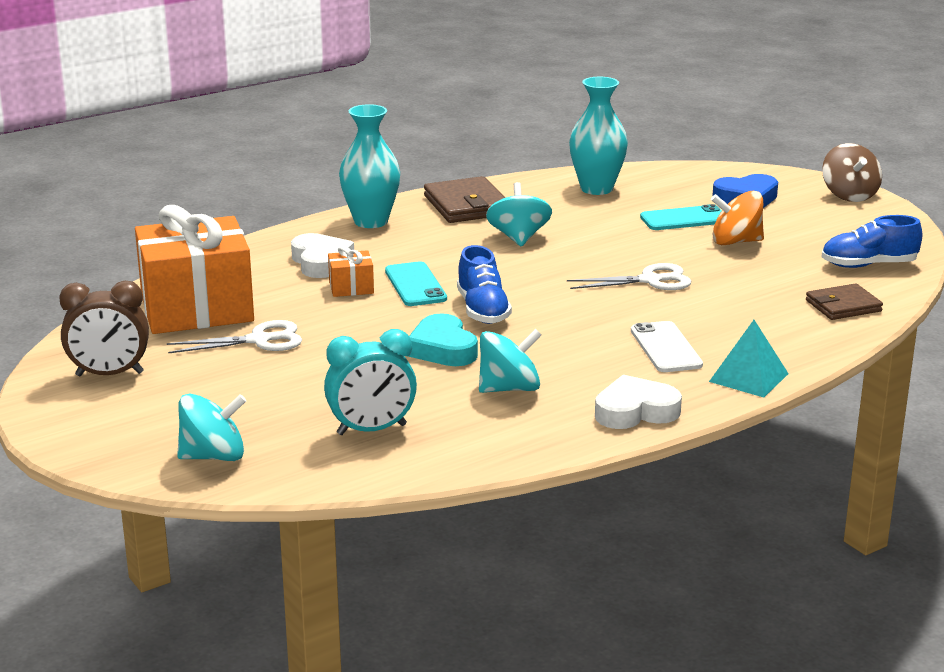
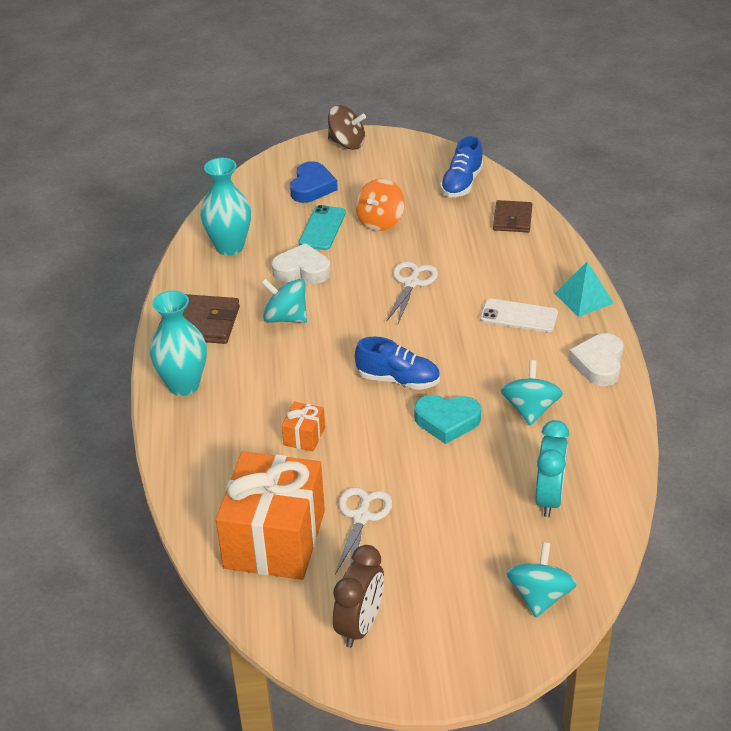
camera: 60 degrees left, 15 degrees up
(321, 262) = (241, 439): white heart -> white heart (302, 270)
(415, 285) = (327, 400): turquoise phone -> none

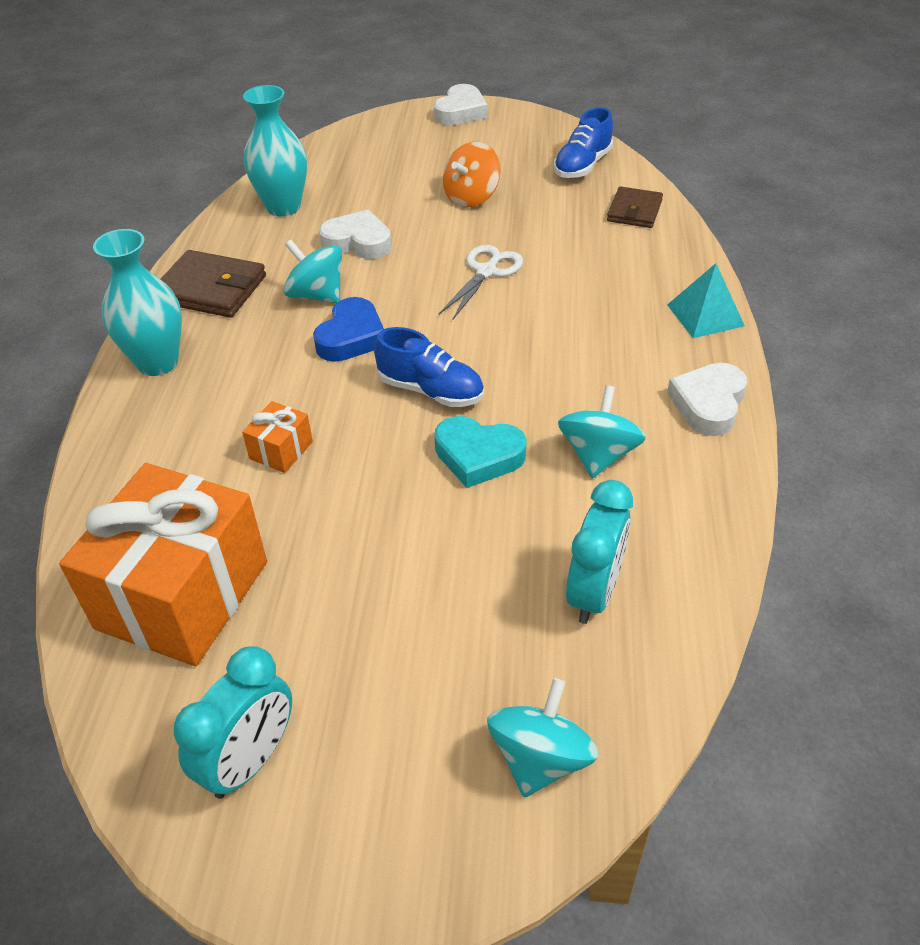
camera: 10 degrees right, 5 degrees up
(312, 187) = (404, 153): blue heart -> blue heart (351, 337)
(322, 228) = (400, 198): turquoise phone -> none
(347, 143) = (461, 112): brown spinning top -> white heart
(360, 626) = (250, 761): brown clock -> turquoise clock
(361, 517) = (315, 580): white scissors -> none
(519, 316) = (613, 328): white phone -> none

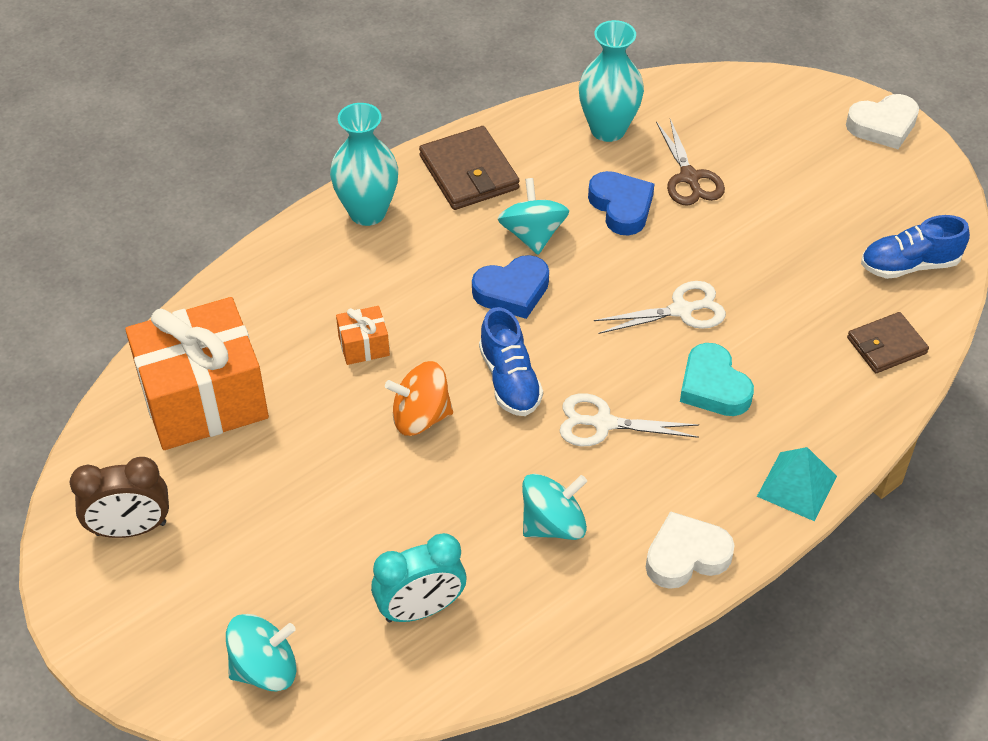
camera: 45 degrees right, 5 degrees up
(250, 761) = (131, 529): turquoise clock -> brown clock
(358, 242) = (621, 207): white heart -> blue heart
(381, 201) = (689, 178): none -> brown scissors
(471, 197) = (766, 228): orange spinning top -> orange spinning top (420, 417)
(478, 456) = (476, 456): turquoise heart -> turquoise heart (713, 387)
(536, 369) = (603, 423): none -> white scissors

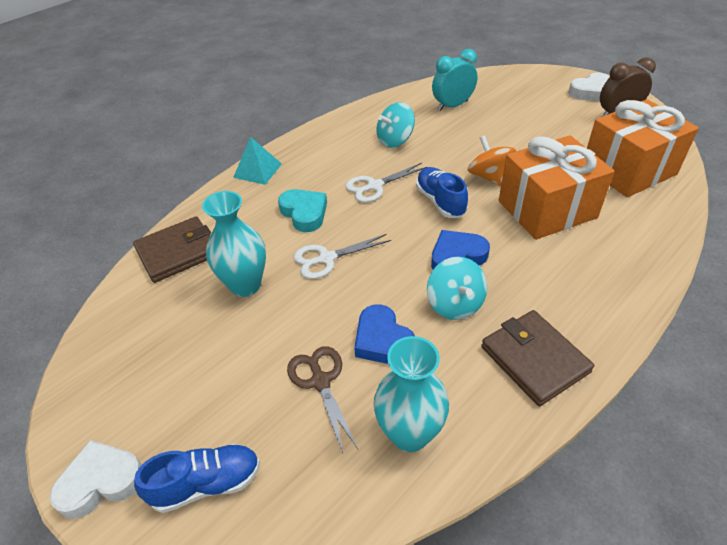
camera: 175 degrees right, 5 degrees down
(265, 669) = (514, 82): turquoise spinning top -> none
(364, 346) = (547, 209): orange gift -> orange gift, size x2.40
(367, 212) = (604, 307): turquoise vase -> turquoise vase (245, 285)
(420, 417) = (489, 176): orange spinning top -> orange spinning top turned 105 degrees counterclockwise
(603, 423) = (374, 186): white scissors -> white scissors turned 150 degrees clockwise
(686, 556) = (322, 136): white heart -> white heart (591, 92)
(886, 345) = (178, 252): brown wallet -> brown wallet, size x1.51
(909, 265) = (136, 317): blue shoe -> blue shoe (206, 484)

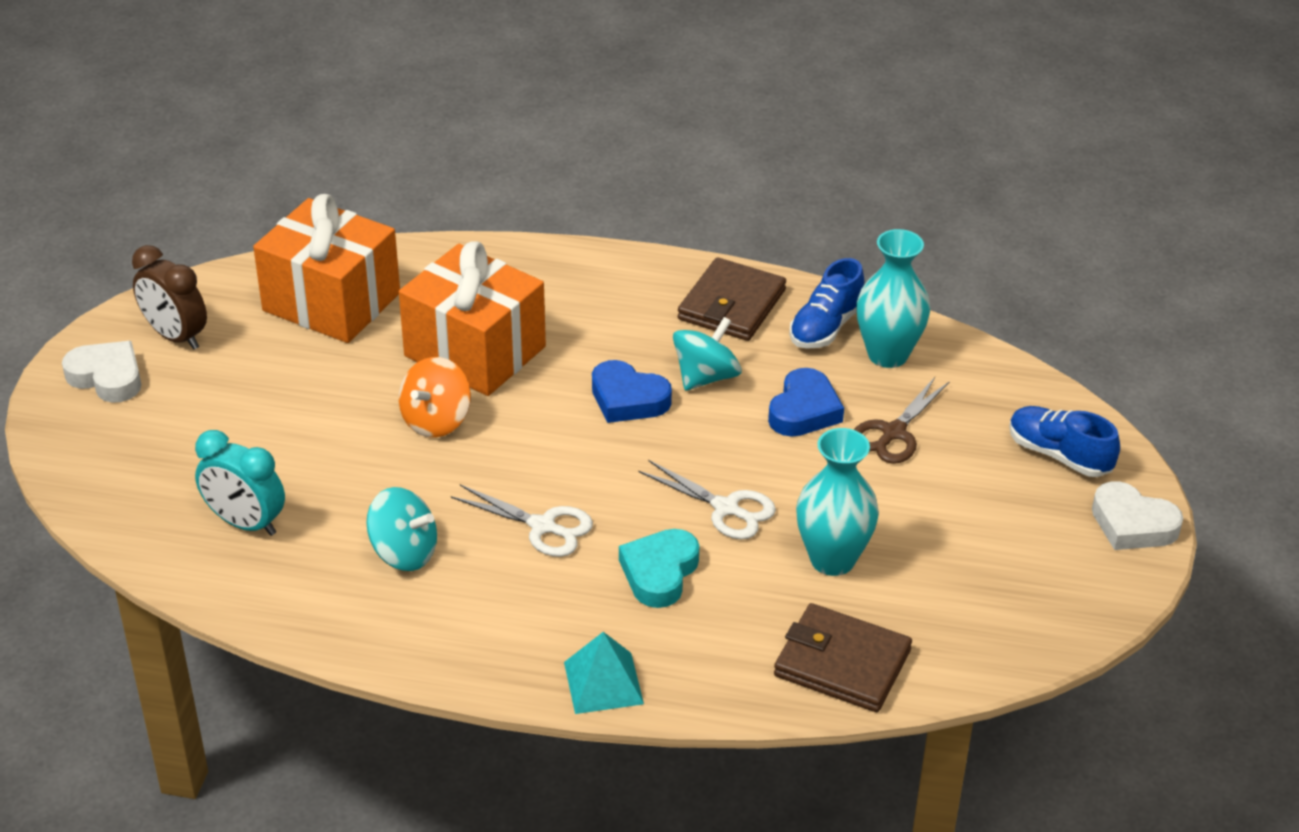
camera: 125 degrees left, 5 degrees down
(440, 201) = (529, 448): blue shoe -> blue shoe (826, 327)

